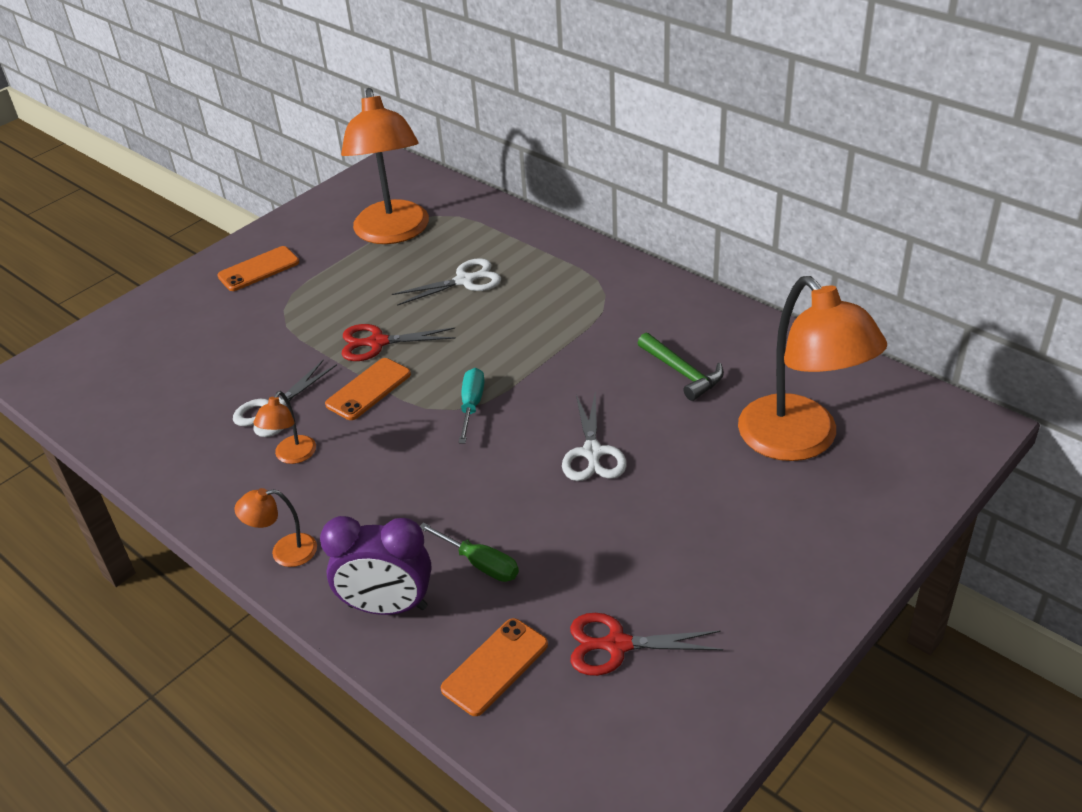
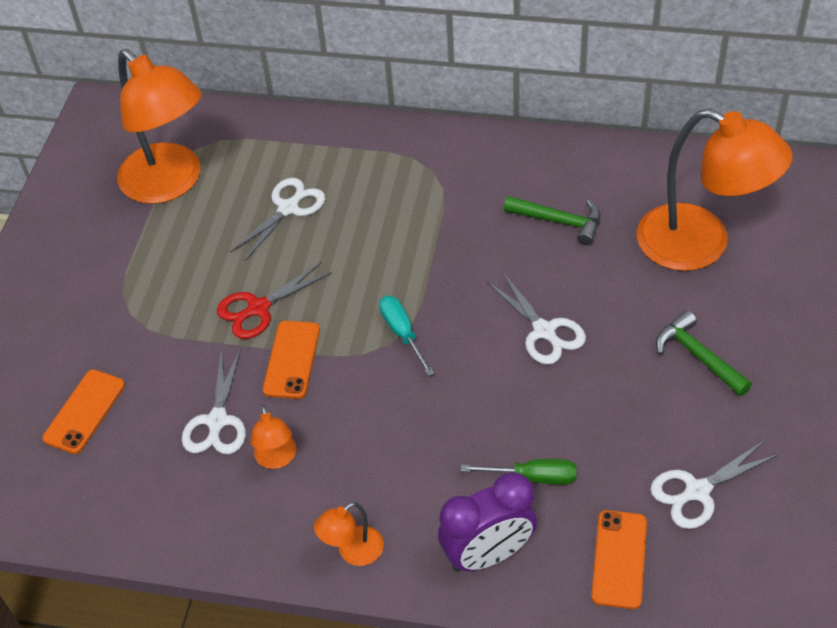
camera: 30 degrees left, 10 degrees up
(258, 269) = (62, 280): orange phone -> orange phone (84, 411)
(617, 645) = (697, 491): red scissors -> white scissors
(717, 531) = (697, 355): none -> green hammer

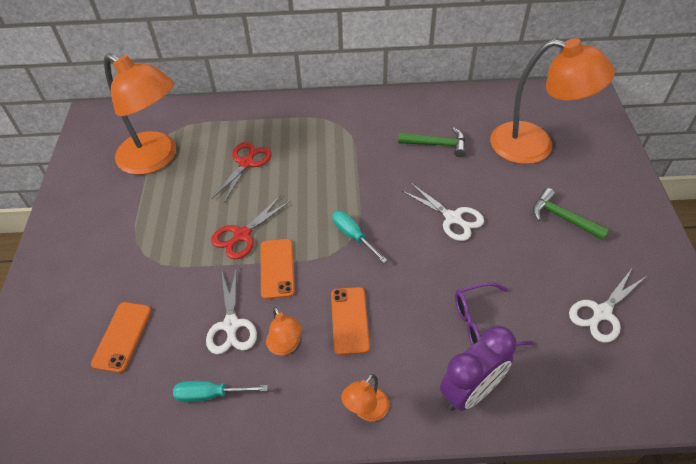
camera: 15 degrees left, 0 degrees up
(174, 498) = (211, 394): none -> turquoise screwdriver
(288, 208) = (246, 163): white scissors -> red scissors
(533, 477) = (482, 324): green screwdriver -> purple glasses
(619, 559) = (568, 375): orange phone -> orange phone (350, 320)

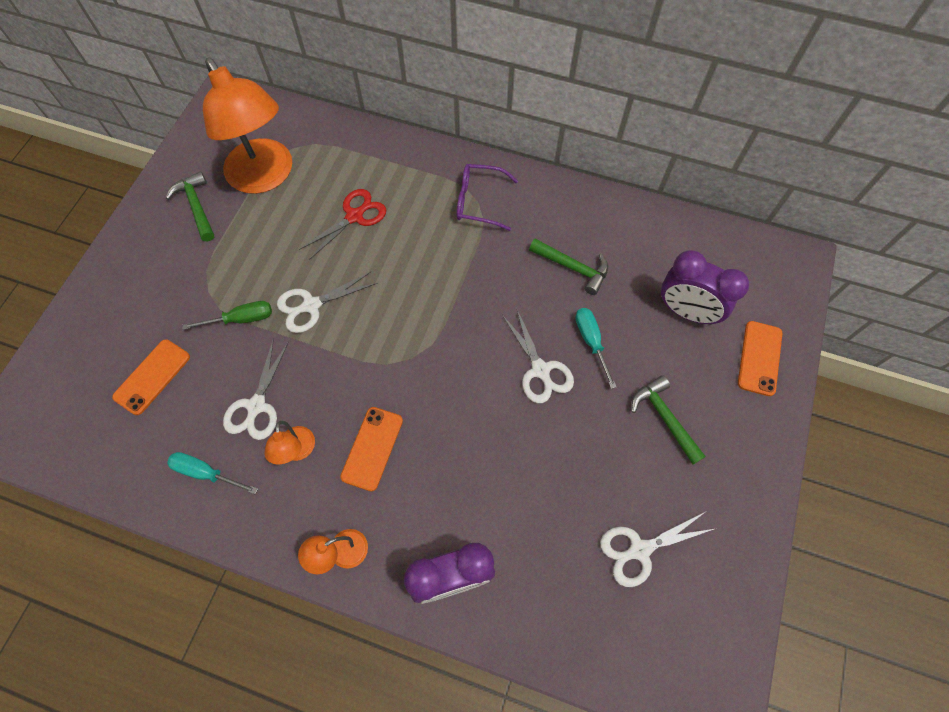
camera: 20 degrees right, 15 degrees up
(104, 197) = (196, 206): none -> green hammer
(185, 265) = (241, 319): none -> green screwdriver
(242, 235) = (311, 305): red scissors -> white scissors
(277, 268) = (328, 359): orange phone -> orange phone (759, 358)
(353, 236) = (423, 351): turquoise screwdriver -> turquoise screwdriver (591, 342)
(482, 324) = (504, 509): purple glasses -> purple glasses (478, 202)
(535, 146) = (686, 311): orange lamp -> purple clock

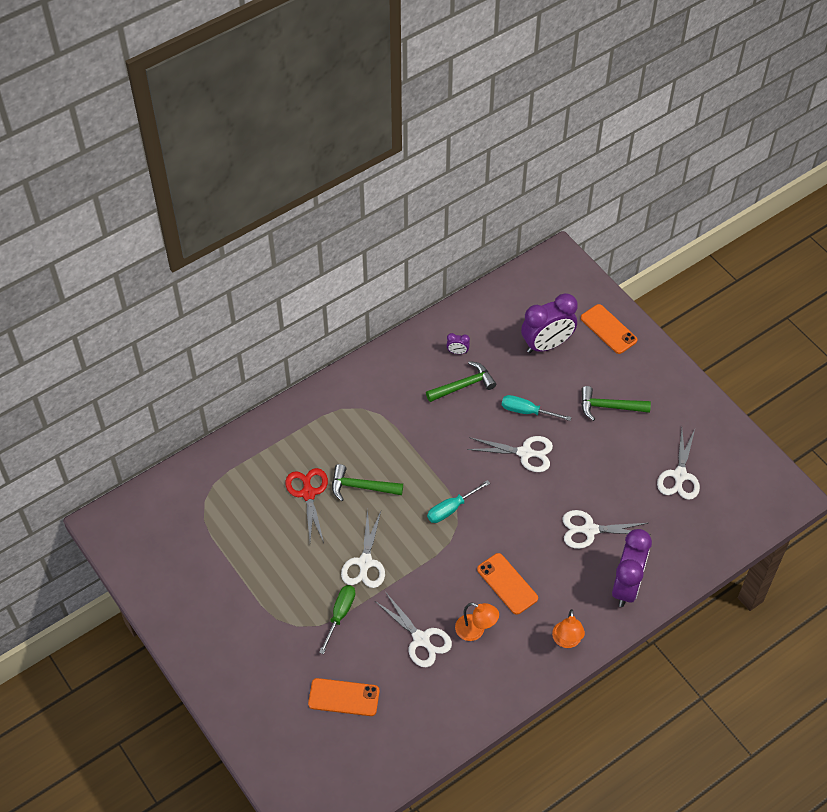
camera: 55 degrees left, 10 degrees down
(152, 377) = (344, 697): orange phone -> orange phone turned 60 degrees counterclockwise
(196, 206) = (206, 596): green hammer -> green hammer (361, 487)
(206, 473) = (450, 696): turquoise screwdriver -> turquoise screwdriver (451, 508)
(265, 177) = (218, 534): orange lamp -> none
(478, 202) = (362, 407): purple glasses -> none
(495, 492) = (590, 530): none -> white scissors
(606, 240) = (457, 352): none -> purple clock

